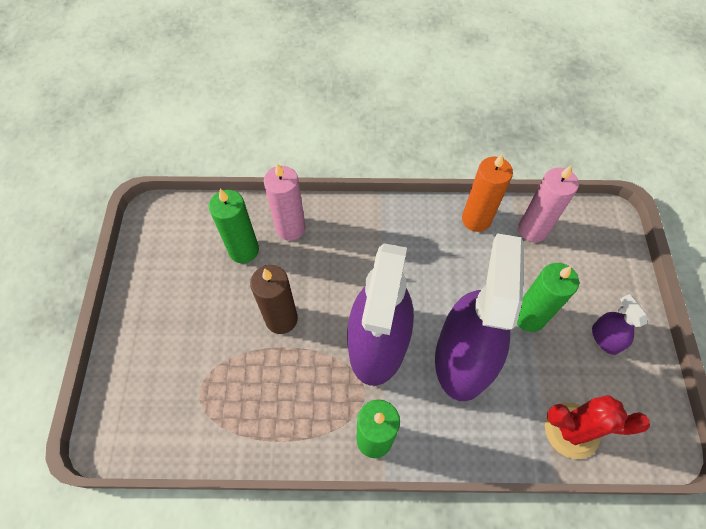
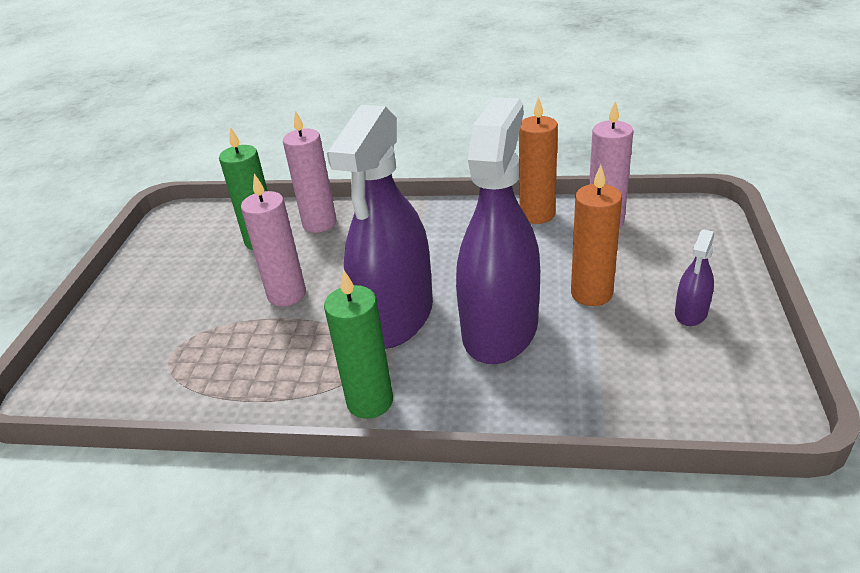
camera: 10 degrees right, 25 degrees down
(281, 319) = (287, 294): brown candle -> pink candle
(529, 317) = (591, 293): green candle -> orange candle
(571, 430) = (637, 398): red cactus -> none
(605, 338) = (691, 312): purple spray bottle -> purple spray bottle turned 135 degrees counterclockwise

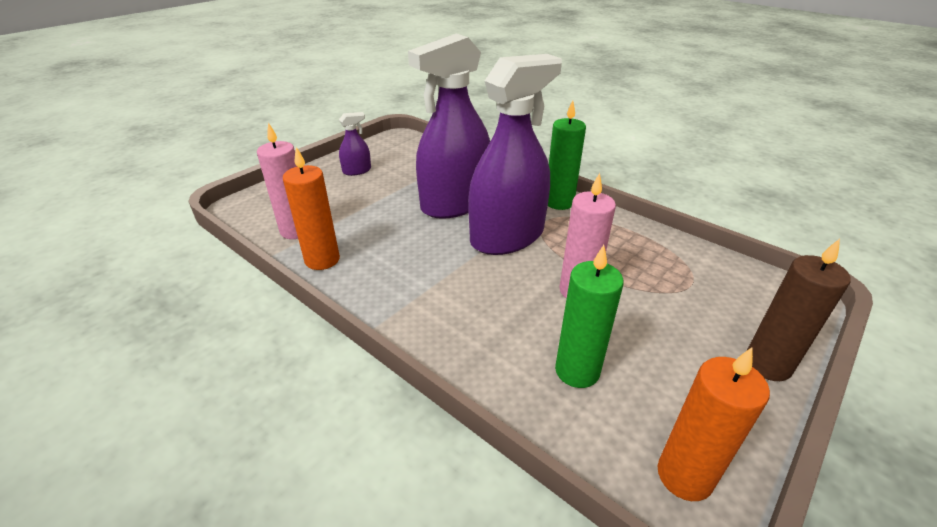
camera: 150 degrees left, 0 degrees up
(109, 308) = (767, 364): none -> brown candle
(319, 223) = (501, 360): pink candle -> none
(591, 293) = (383, 197): orange candle -> orange candle (684, 476)

